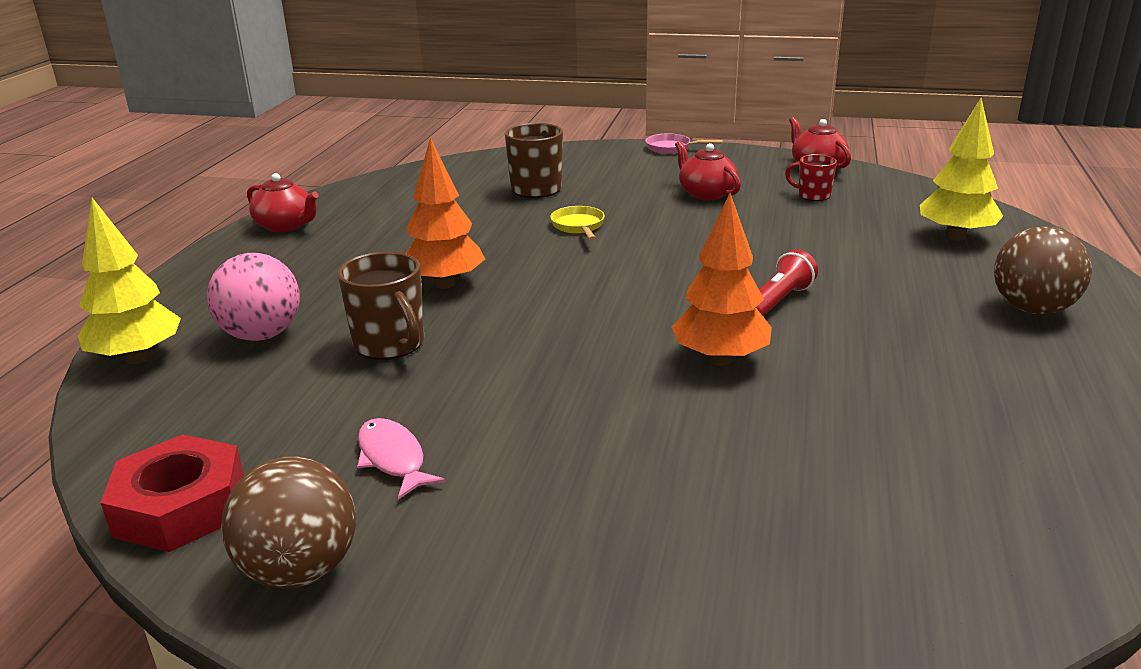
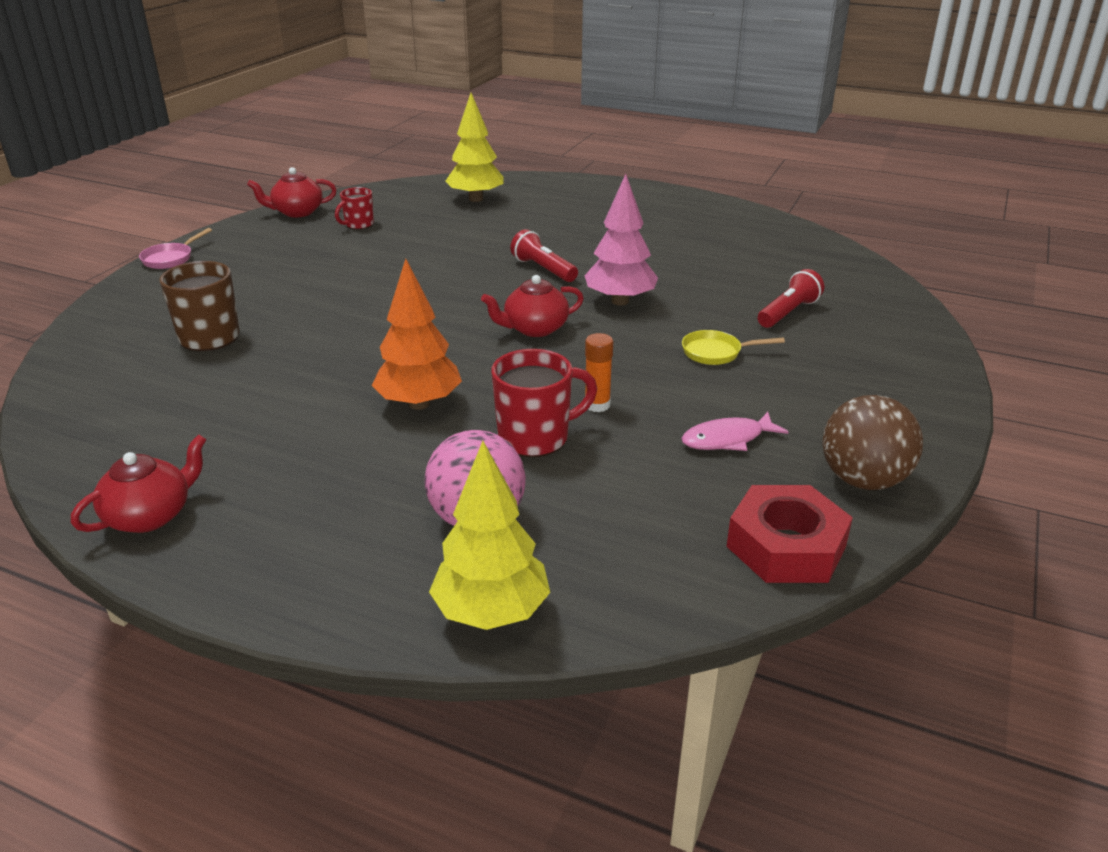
camera: 80 degrees left, 5 degrees up
(390, 344) = (536, 437): brown mug -> red mug
(457, 370) = (597, 405): none -> orange glue stick
(578, 226) = (334, 325): yellow pan -> yellow pan (716, 352)
(706, 194) = (311, 261): red teapot -> red teapot (534, 328)
(720, 359) = (620, 301): orange tree -> pink tree
(768, 501) = (788, 313): none -> red flashlight
(1032, 309) = (593, 204): brown ball -> none

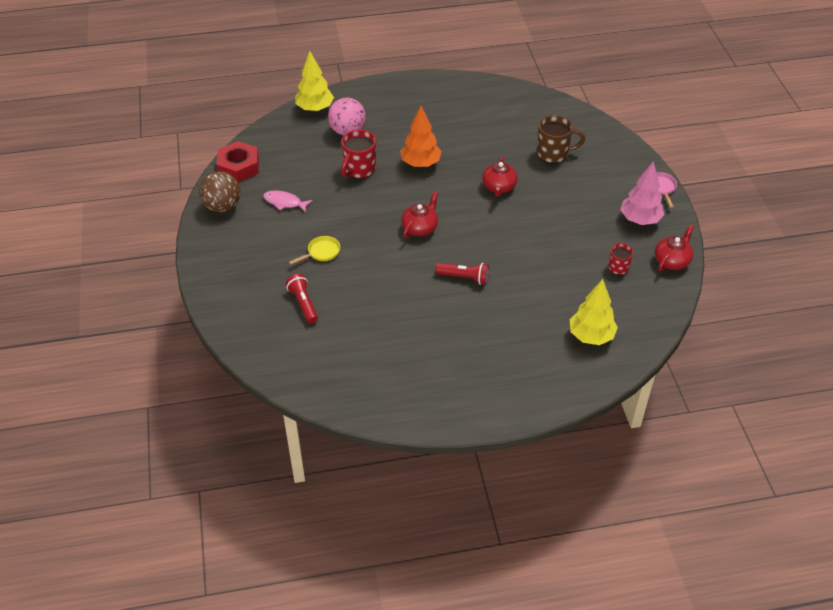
camera: 145 degrees right, 15 degrees up
(150, 515) = (450, 88): red teapot -> red teapot (499, 187)
(597, 405) = (350, 196): orange glue stick -> none
(620, 301) = (398, 269): pink tree -> pink tree (640, 219)
(727, 439) = (285, 202): pink fish -> pink fish turned 105 degrees counterclockwise
(788, 313) = (303, 304): red flashlight -> red flashlight turned 150 degrees clockwise

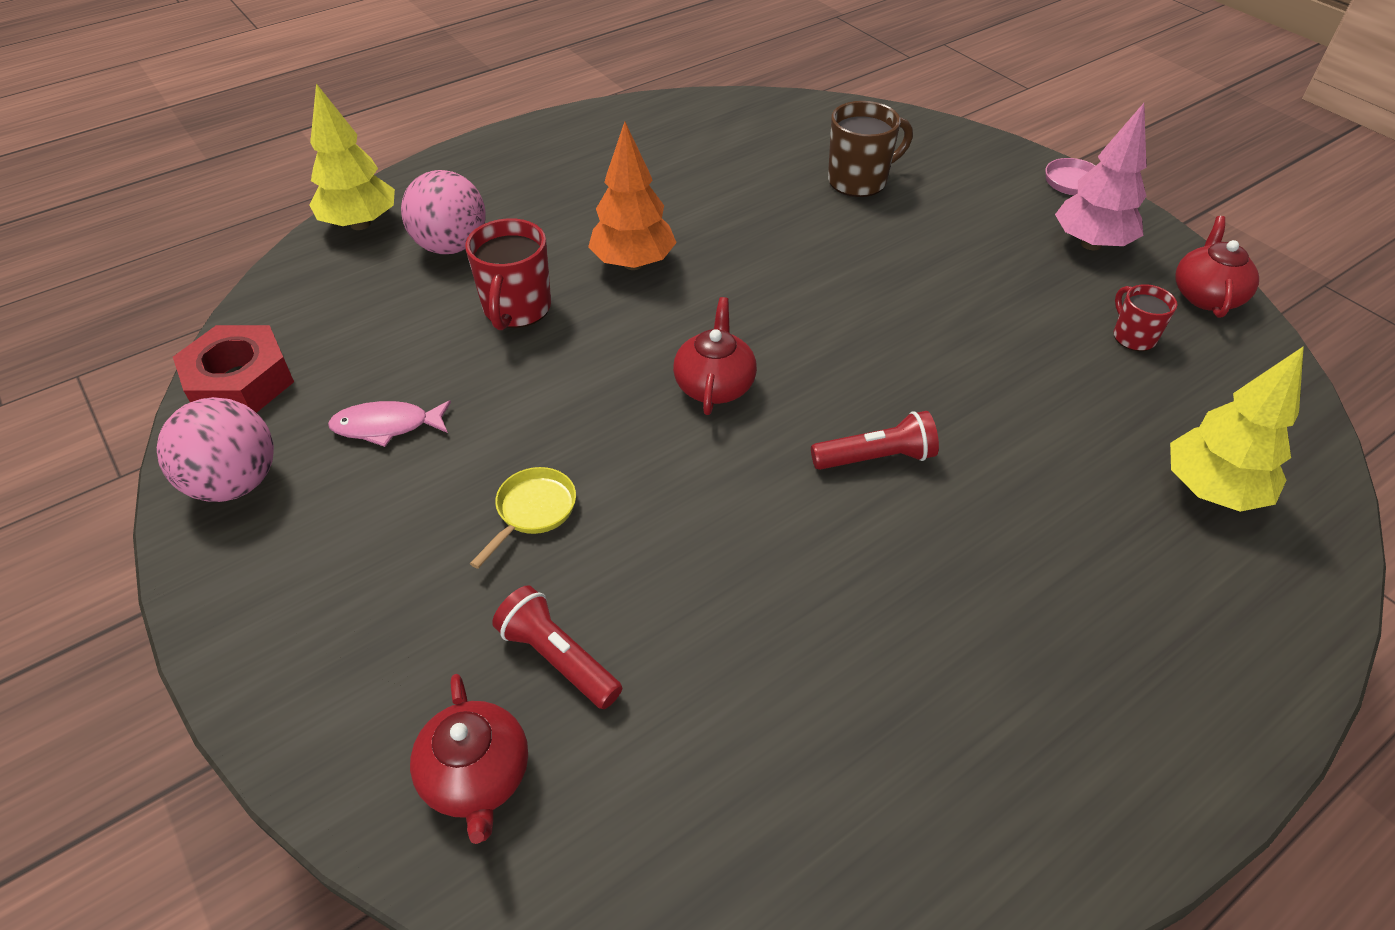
camera: 25 degrees left, 0 degrees up
(222, 206) = (235, 483): brown ball -> pink ball
(499, 187) = (809, 262): red teapot -> red teapot (477, 776)

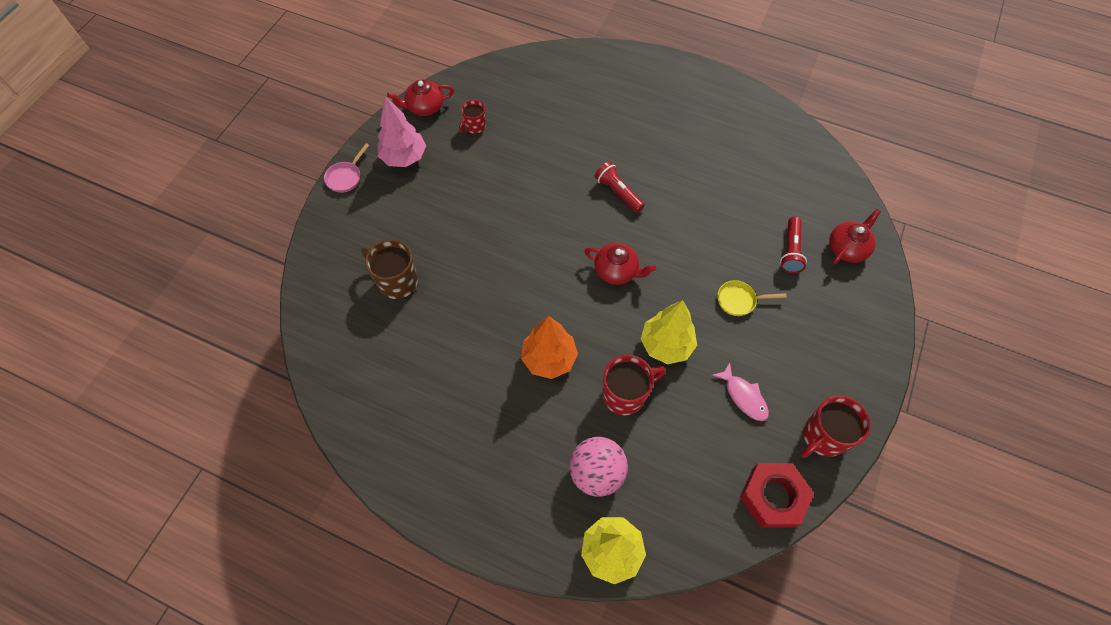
camera: 120 degrees left, 15 degrees up
(235, 483) = (823, 437): pink ball -> red mug
(714, 385) = (617, 271): red teapot -> red teapot turned 135 degrees counterclockwise
(1211, 491) = (559, 86): yellow tree -> yellow tree (666, 345)

